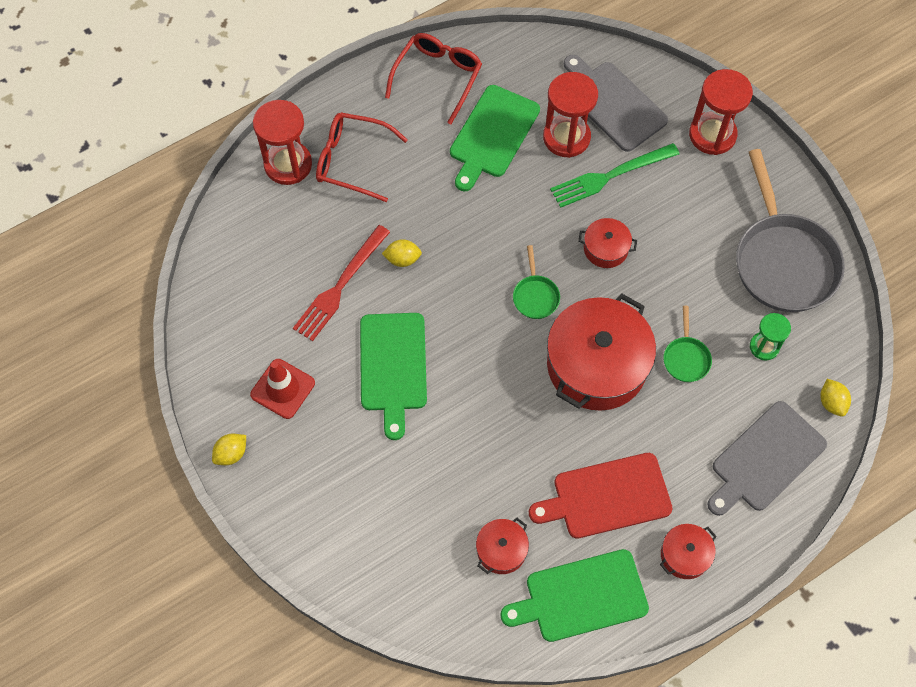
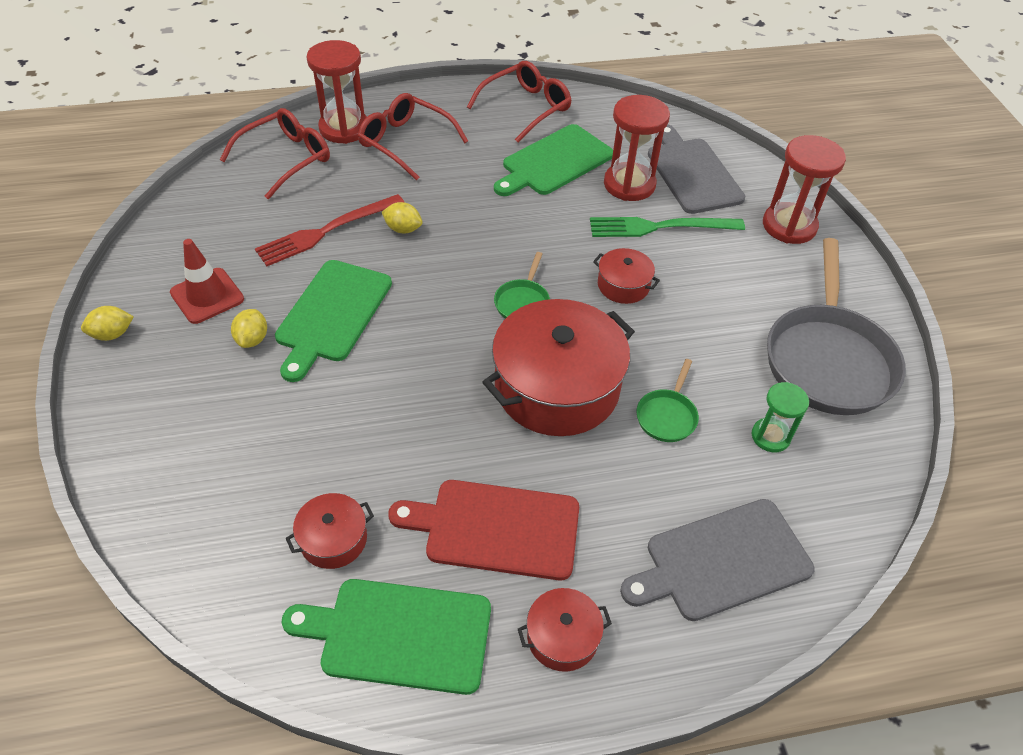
camera: 20 degrees right, 15 degrees down
(258, 220) = (286, 159): none -> red glasses
(831, 402) = (837, 527): yellow lemon -> yellow lemon (252, 339)

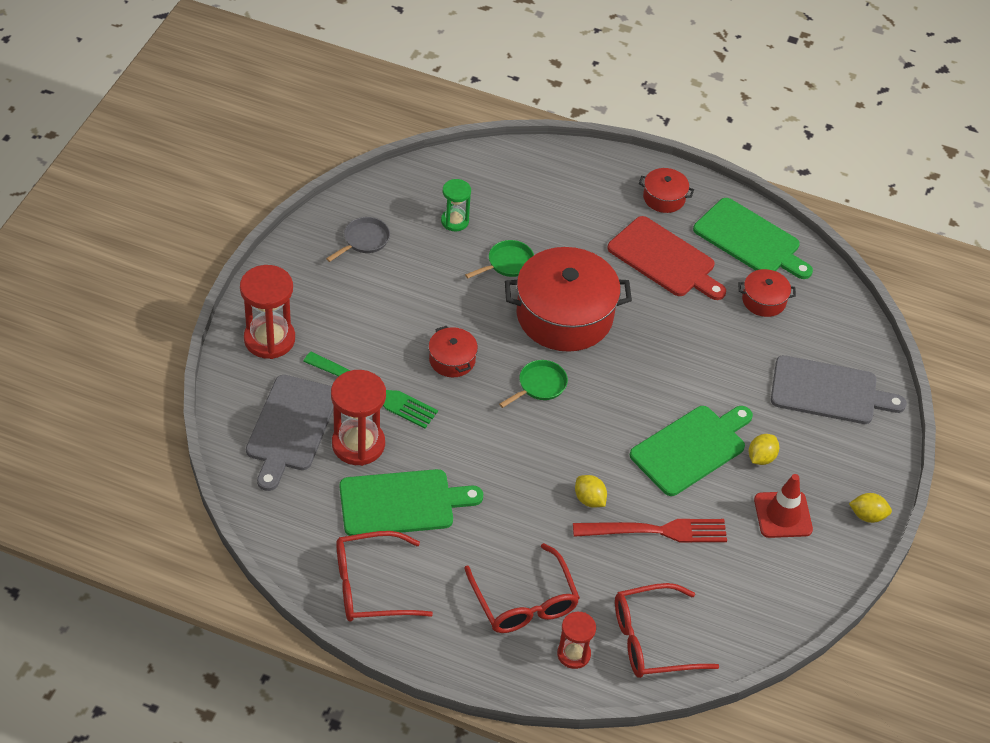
camera: 150 degrees left, 0 degrees up
(344, 128) = (573, 654): red hourglass -> red hourglass, size x0.59
(722, 561) = (549, 184): grey cutting board -> grey cutting board (828, 391)
(828, 359) = (364, 240): grey pan -> grey pan, size x0.44

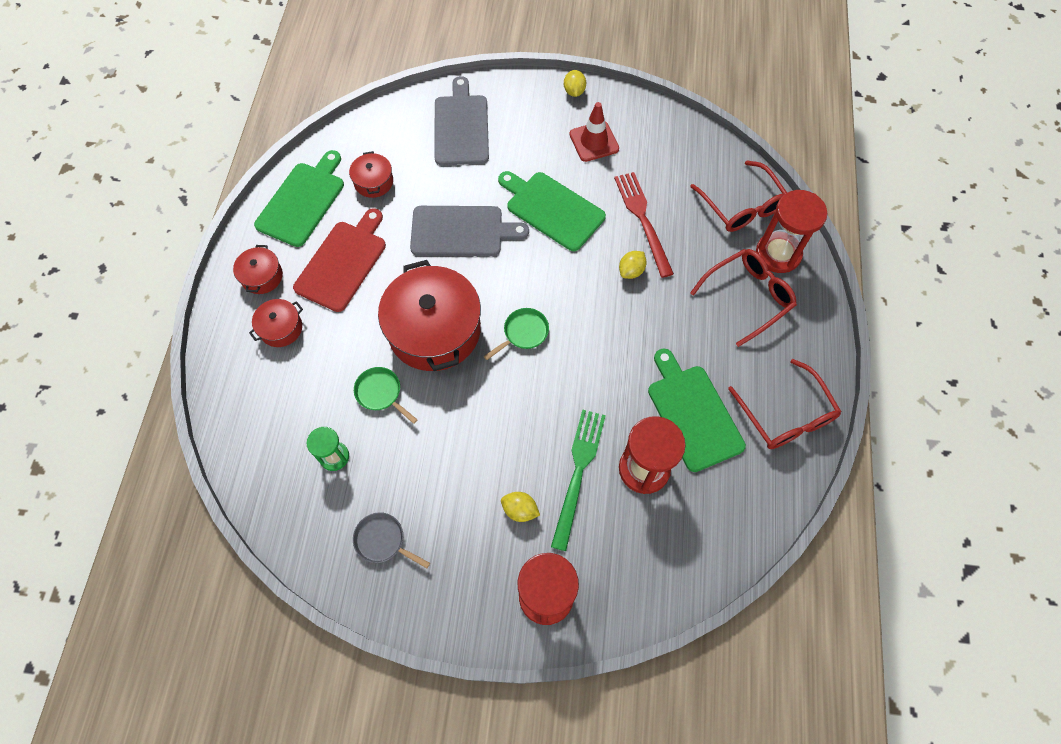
camera: 100 degrees left, 15 degrees up
(291, 427) = (647, 537): grey cutting board -> grey cutting board (461, 231)
(452, 360) = (517, 413): red pot -> red pot (281, 328)
(539, 385) = (523, 333): green pan -> green pan turned 105 degrees clockwise
(573, 654) = (778, 254): red hourglass -> red hourglass, size x1.71
(761, 457) = (544, 162): yellow lemon -> yellow lemon (520, 510)

